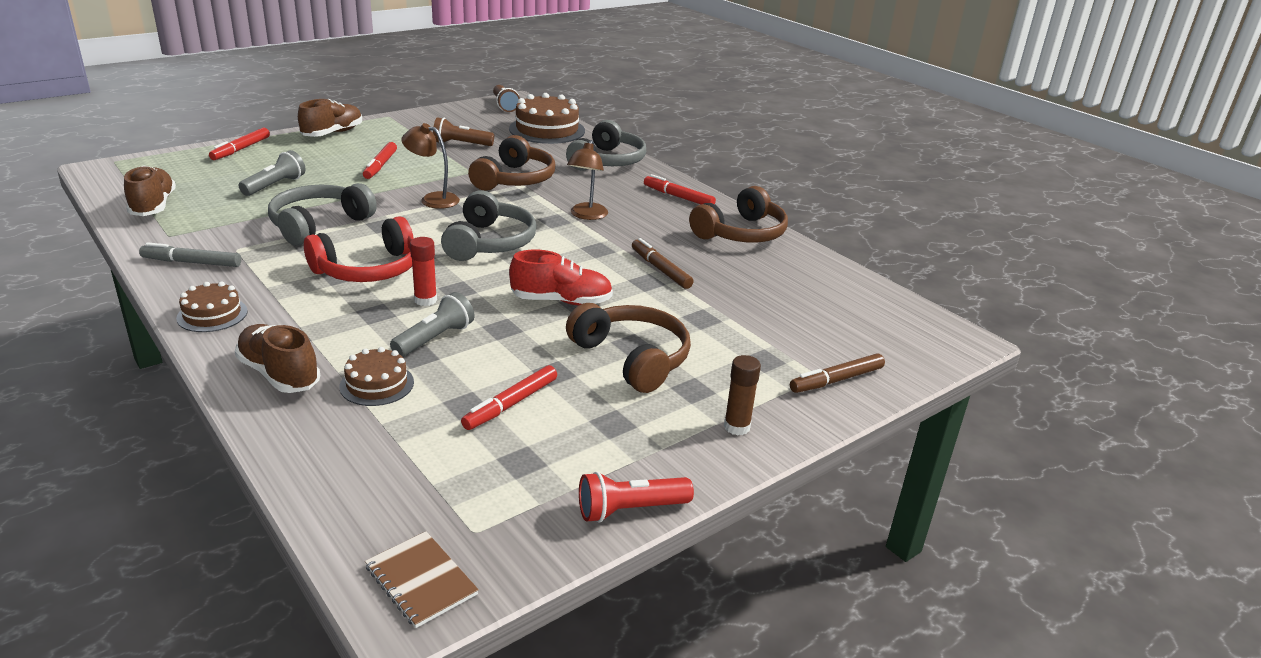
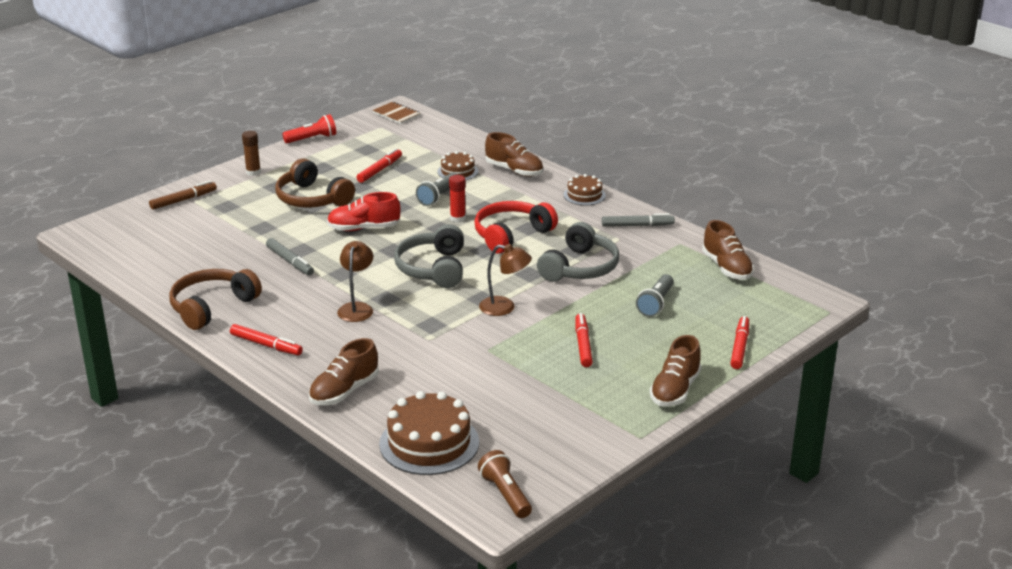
camera: 175 degrees right, 0 degrees up
(461, 144) = (521, 394): brown flashlight -> none
(514, 179) = (438, 345): brown headphones -> none
(607, 161) = (344, 391): grey headphones -> brown shoe
(660, 269) = (290, 261): brown marker -> grey marker

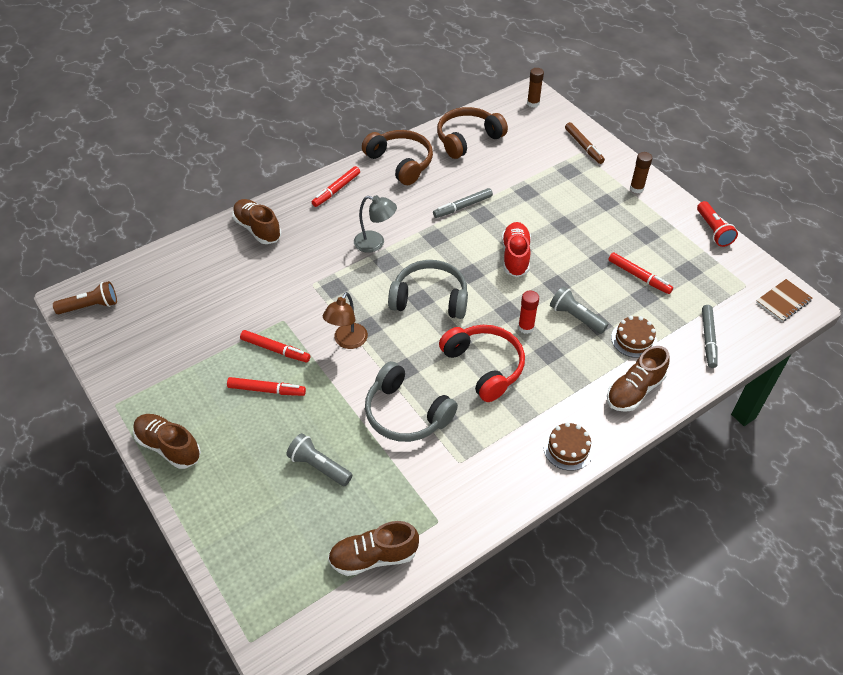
camera: 100 degrees right, 20 degrees up
(98, 231) = (533, 103): none -> brown glue stick
(312, 199) = (579, 225): brown headphones -> brown headphones (467, 139)
(357, 308) = (375, 243): brown lamp -> grey lamp
(429, 443) = (172, 270): brown cake -> none
(637, 225) = (487, 487): grey marker -> grey marker (708, 339)
(740, 347) = (215, 523): red marker -> red marker (275, 350)

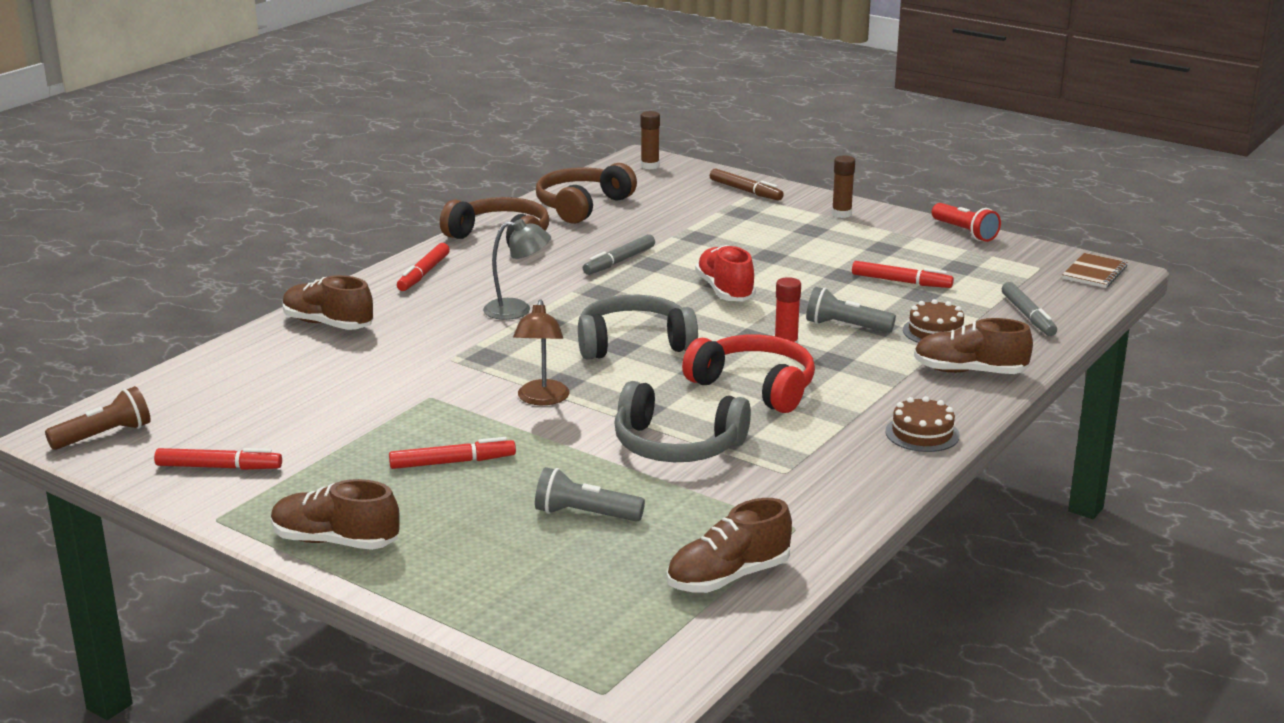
camera: 20 degrees left, 25 degrees down
(275, 350) = (438, 425): red marker -> red marker (219, 467)
(634, 390) = (969, 372): brown shoe -> brown shoe turned 75 degrees clockwise

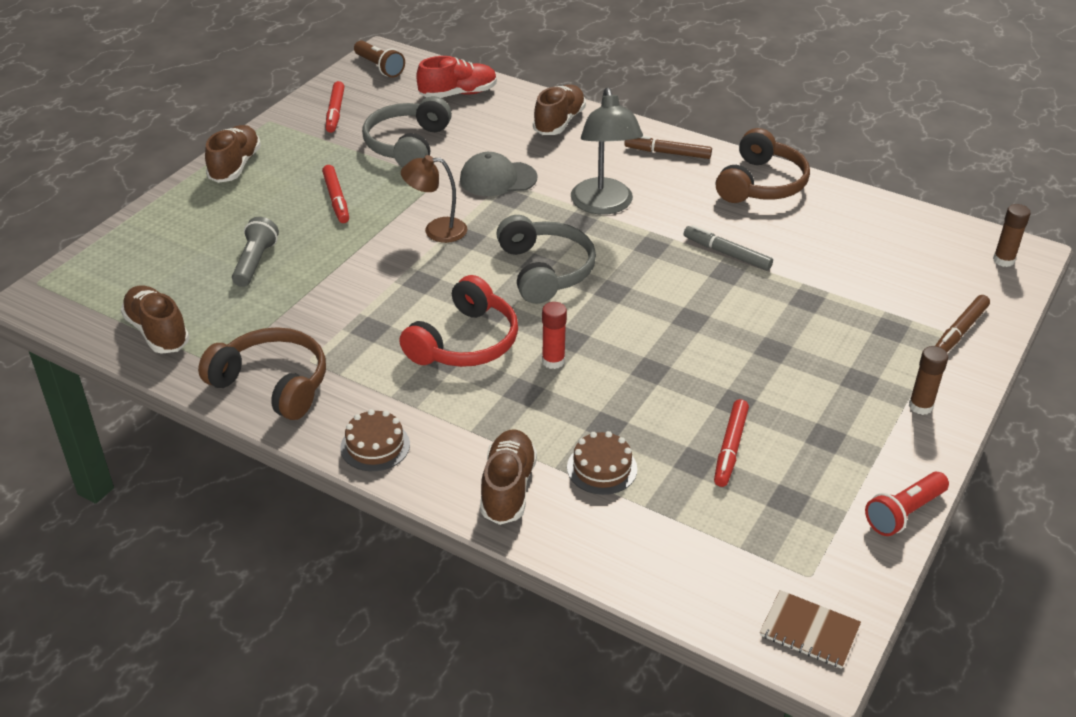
camera: 85 degrees right, 15 degrees up
(423, 274) = (667, 153): red marker -> brown marker
(442, 362) = (498, 179): none -> grey cap
(517, 310) = (604, 205): grey lamp -> grey lamp, size x1.53
(582, 206) = (862, 223): brown headphones -> brown headphones (272, 384)
(676, 445) = (358, 301): grey headphones -> grey headphones (408, 145)
(725, 291) = (673, 321): red shoe -> red shoe (458, 94)
(846, 326) = (603, 402): grey flashlight -> none
(1028, 316) = (658, 549): grey marker -> none

